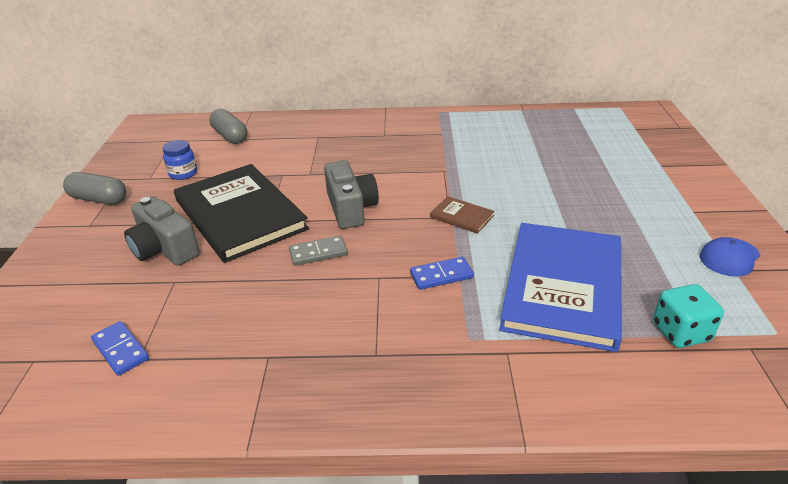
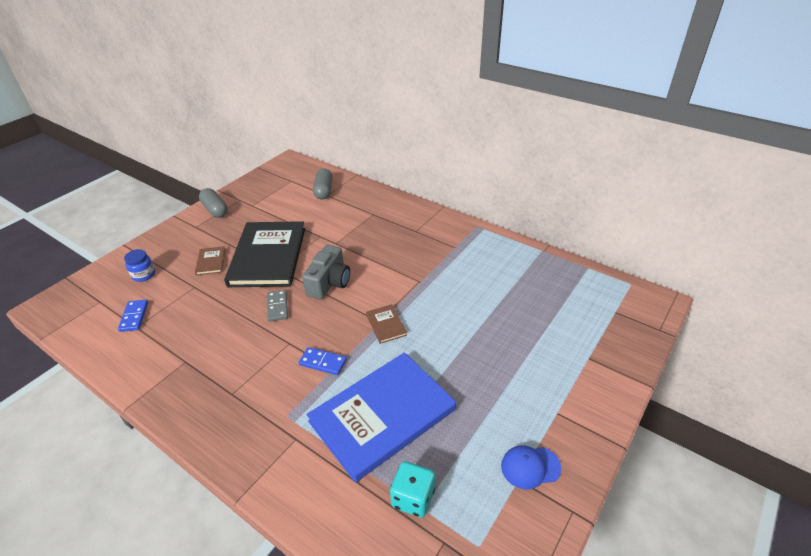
camera: 35 degrees right, 5 degrees up
(164, 249) = (211, 262): grey camera -> brown book
(183, 173) = (271, 210): blue jar -> blue jar (144, 275)
(318, 253) = (277, 307): grey domino -> grey domino turned 60 degrees clockwise

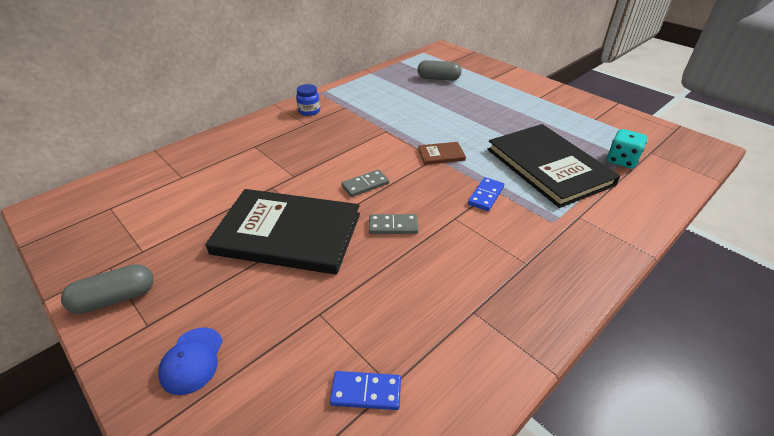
camera: 80 degrees left, 0 degrees up
(144, 275) = (253, 394): blue jar -> blue jar (309, 111)
(211, 262) = (266, 296): brown book -> none
(324, 191) = (169, 179): grey capsule -> grey capsule (438, 78)
(329, 283) = (365, 185): grey camera -> grey domino
(382, 416) = (548, 166): blue book -> black book
(530, 467) = (585, 113): blue cap -> blue cap (192, 360)

